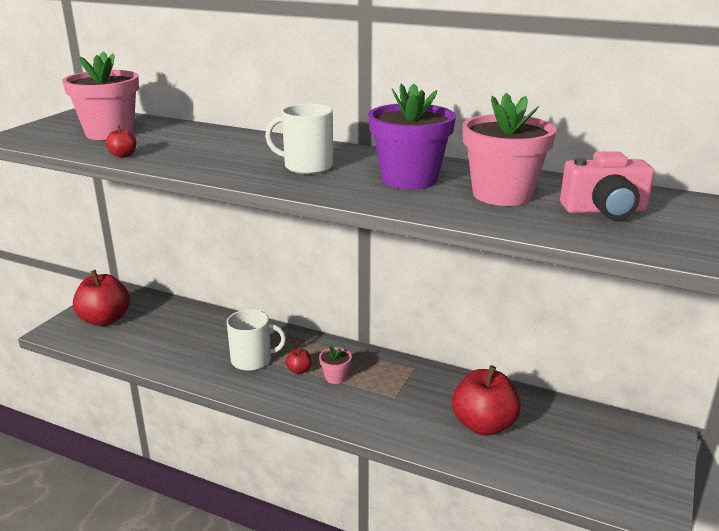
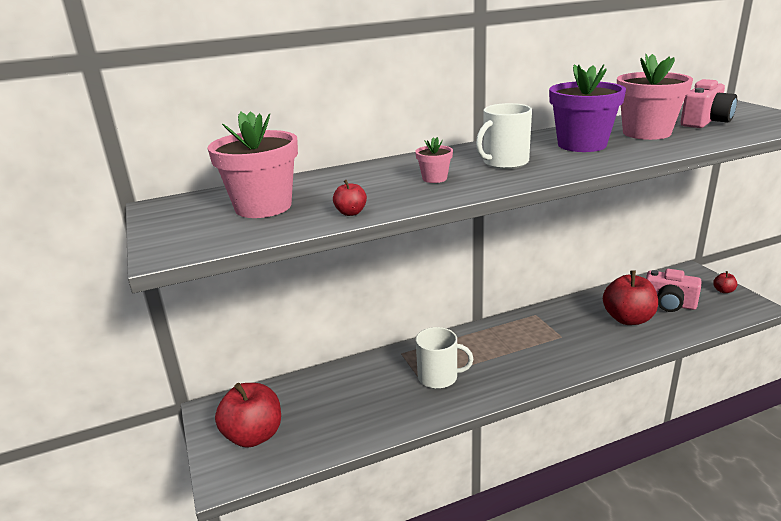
camera: 45 degrees left, 0 degrees up
(252, 360) = (439, 377): white mug -> white mug turned 60 degrees clockwise
(299, 370) = (481, 361): red apple -> red apple (723, 291)
(335, 377) = (509, 349): pink flower pot -> pink flower pot (434, 178)
(556, 443) = (669, 304): none -> pink camera

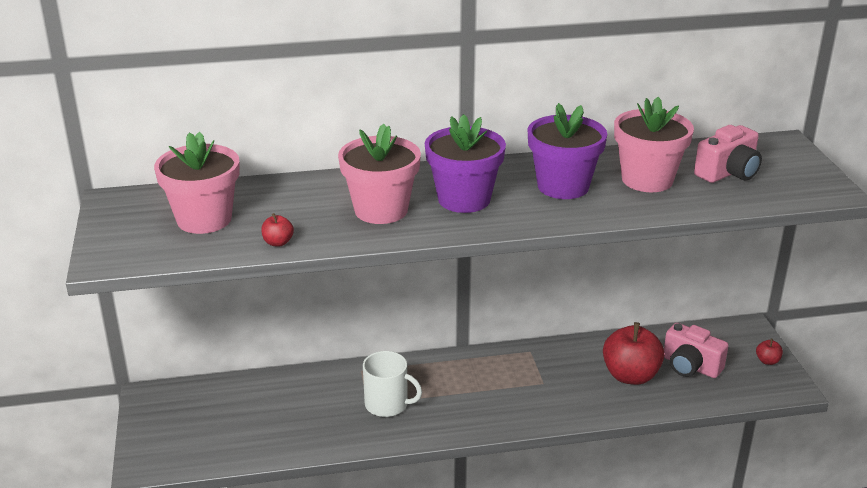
camera: 10 degrees right, 5 degrees up
(254, 435) = (182, 430): red apple -> none
(434, 178) = (381, 210): pink flower pot -> pink flower pot, size x2.13
(504, 162) = (464, 199): white mug -> purple flower pot

